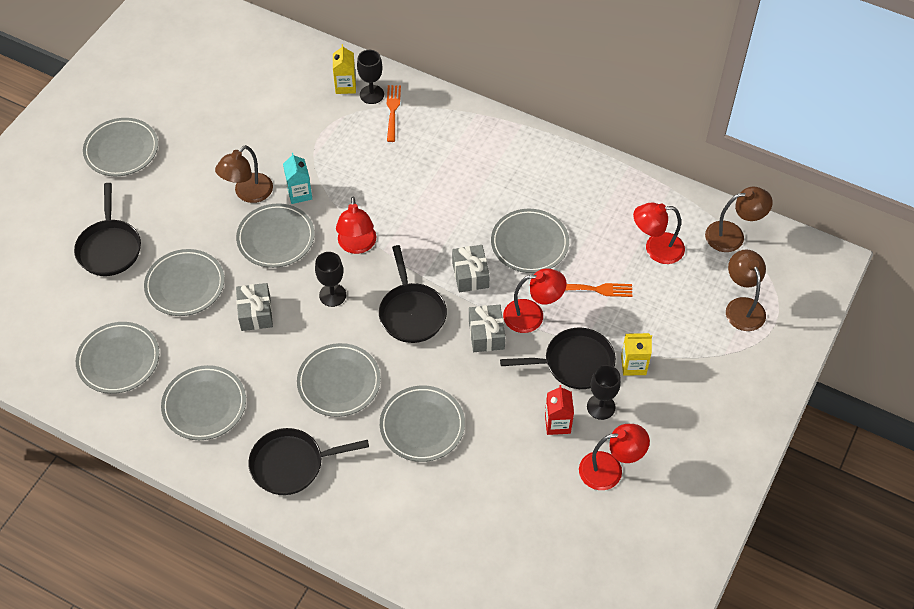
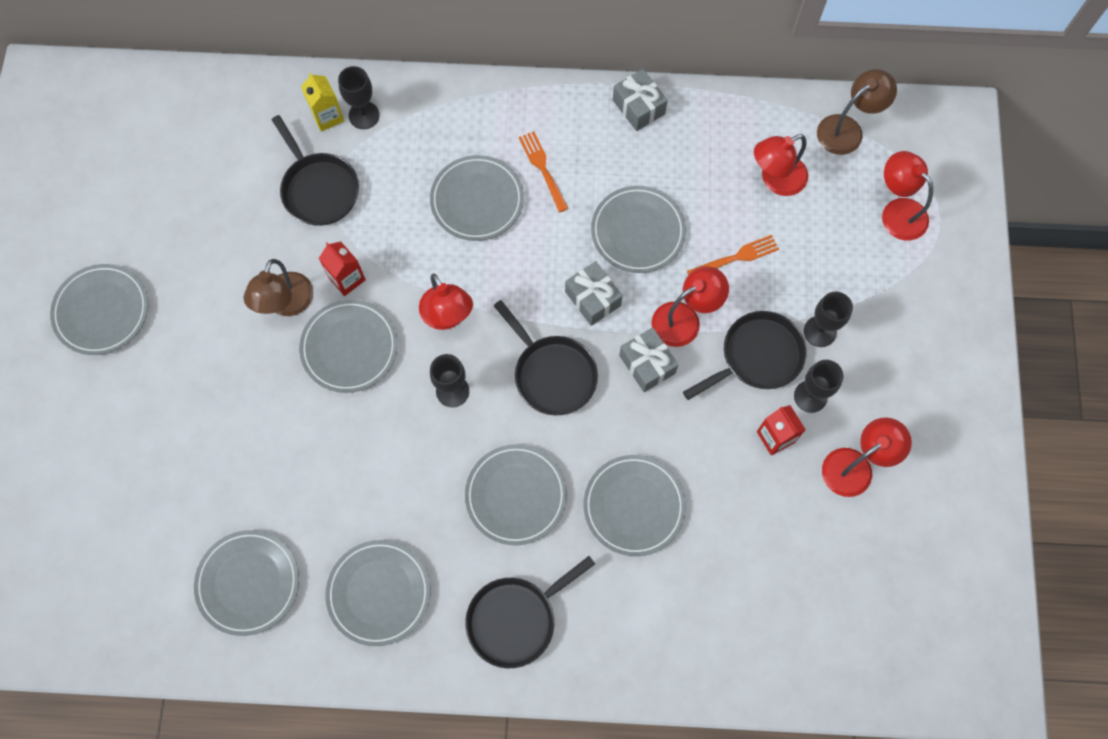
camera: 25 degrees left, 15 degrees up
(109, 248) = (158, 445): black pan -> black pan (319, 189)
(185, 285) = (275, 453): grey plate -> grey plate (477, 200)
(255, 313) = (376, 452): grey gift -> grey gift (638, 107)
(299, 193) = (347, 278): turquoise carton -> red carton
(393, 111) = (399, 127): orange fork -> orange fork (543, 169)
(633, 365) = (820, 331): yellow carton -> black goblet
(742, 307) = (897, 211): brown lamp -> red lamp

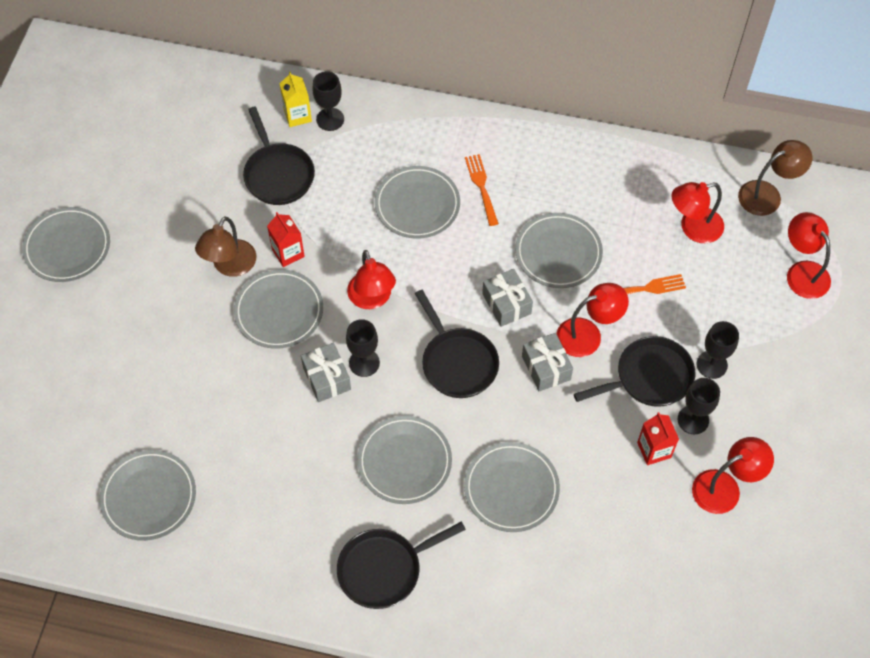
camera: 10 degrees right, 10 degrees down
(379, 593) = (264, 525): grey plate -> none
(638, 107) = (578, 148): grey gift -> grey gift (326, 378)

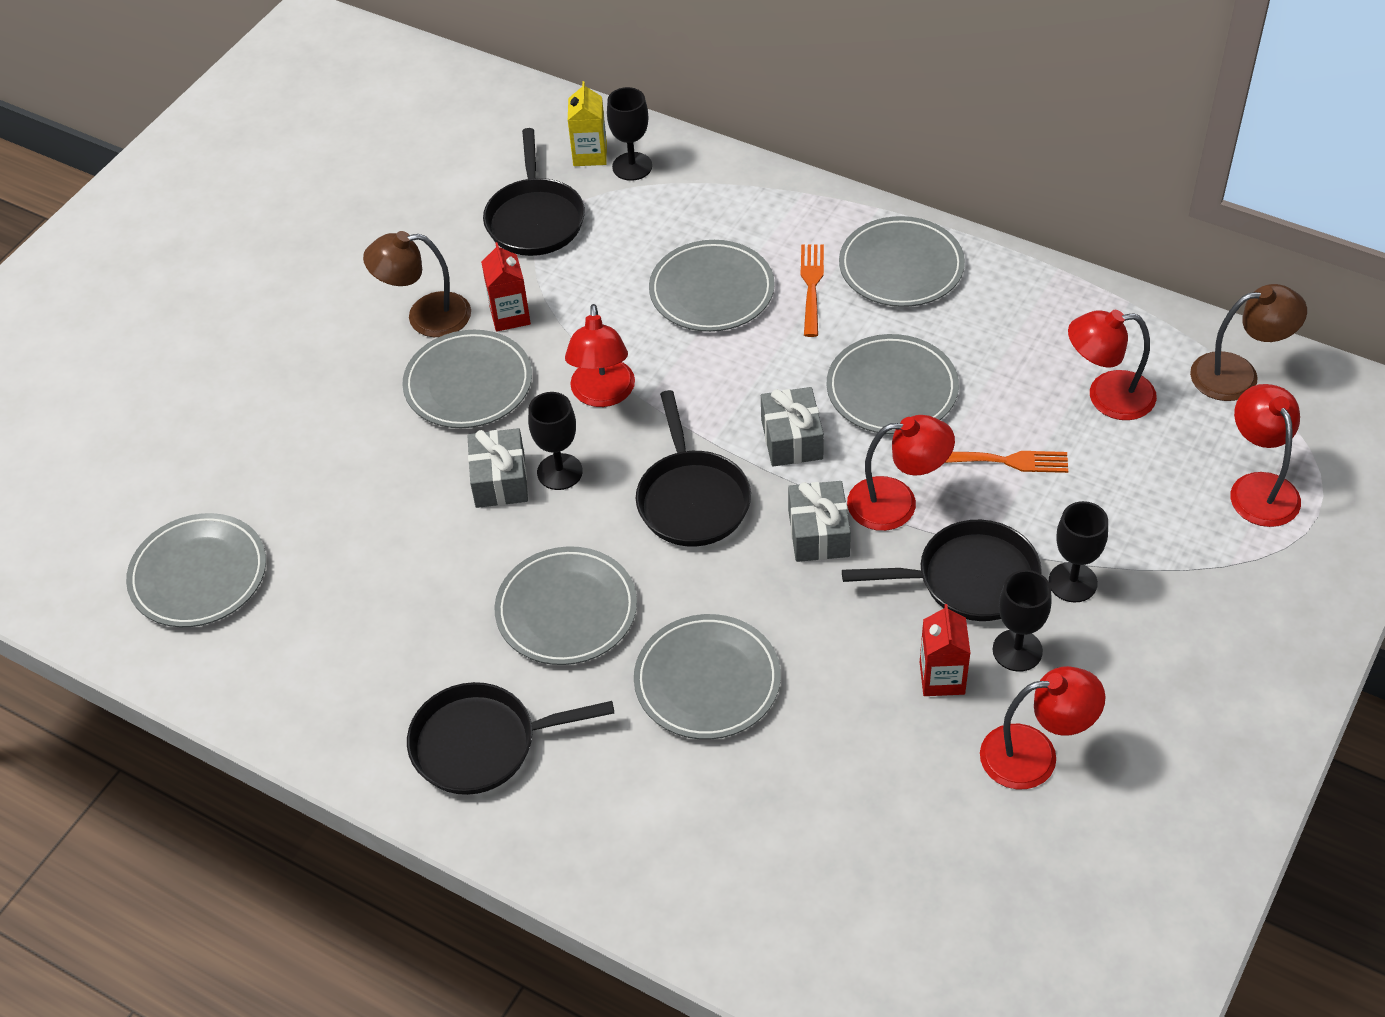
camera: 20 degrees right, 10 degrees down
(67, 247) = (224, 253): grey plate -> grey plate (901, 267)
(230, 266) = (425, 316): brown lamp -> brown lamp turned 45 degrees clockwise

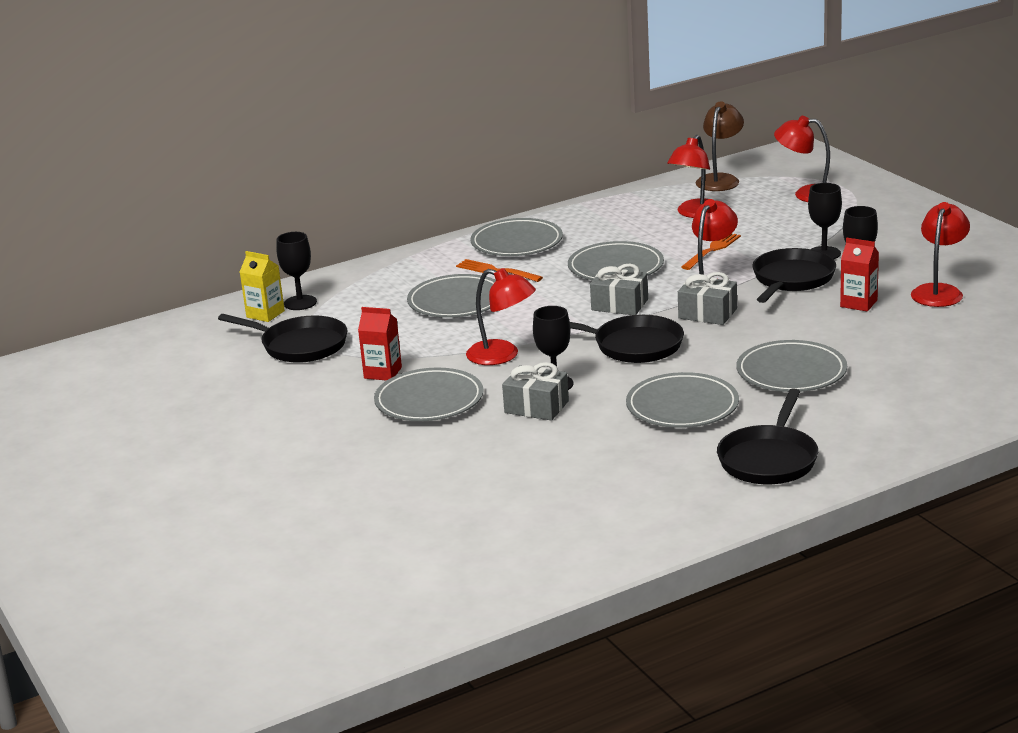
camera: 60 degrees left, 25 degrees down
(199, 575) = (486, 545): grey plate -> none
(425, 316) = (339, 404): brown lamp -> none

